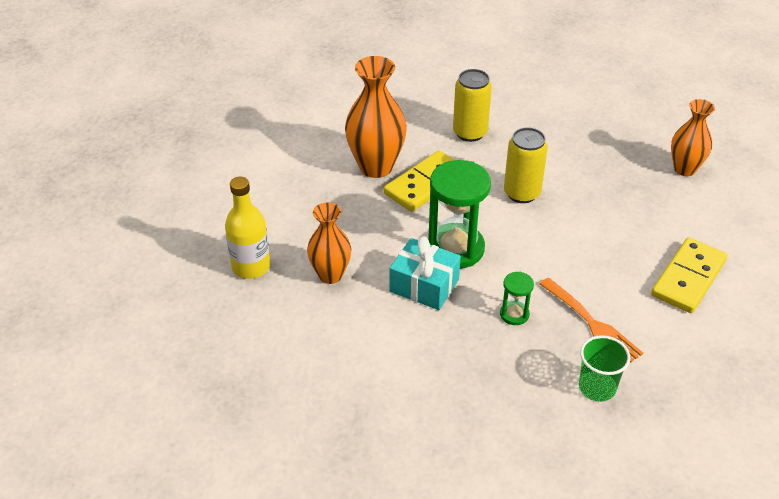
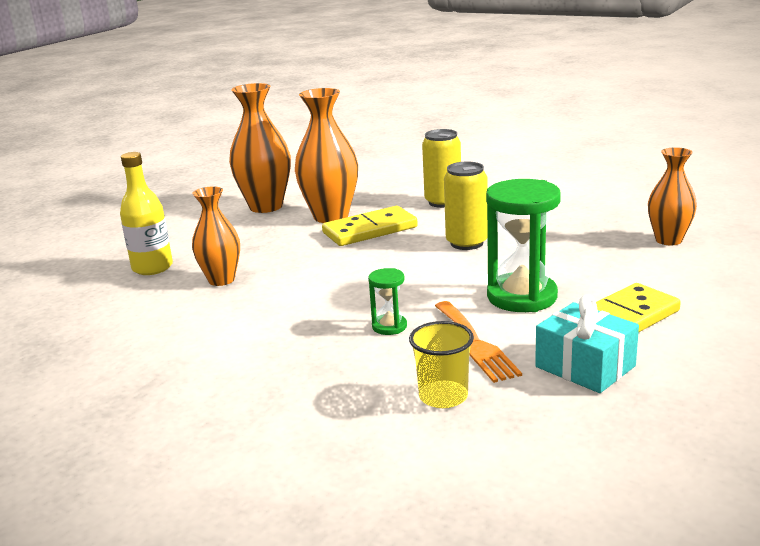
camera: 20 degrees right, 20 degrees down
(301, 157) = (266, 206): none -> orange vase
(424, 285) = (309, 296): turquoise gift -> turquoise gift (585, 366)
(456, 248) = (364, 274): green hourglass -> green hourglass (522, 297)
(597, 387) = (443, 396): green cup -> yellow cup

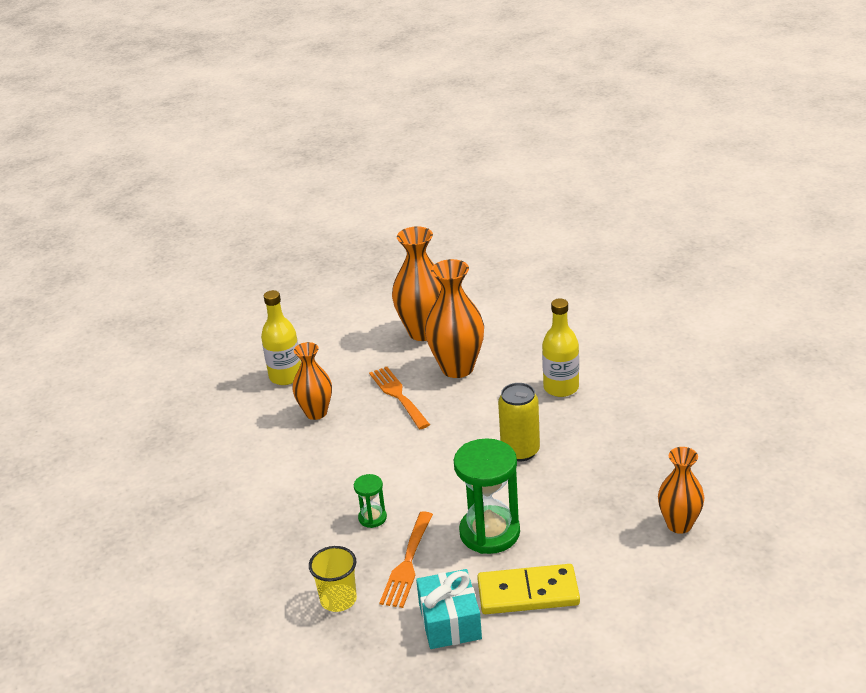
camera: 35 degrees right, 10 degrees up
(295, 246) = (398, 395): none -> orange fork
(370, 230) = (467, 400): yellow domino -> none
(443, 202) = (561, 388): yellow can -> yellow bottle

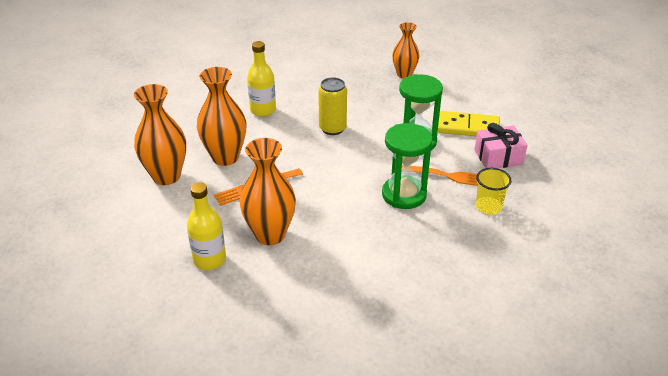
camera: 95 degrees left, 5 degrees up
(316, 413) = (270, 234): orange vase -> orange vase, size x1.54
(372, 518) = (404, 194): green hourglass -> green hourglass, size x2.07
(450, 622) = (498, 157): turquoise gift -> pink gift
(528, 593) = (468, 127): yellow domino -> yellow domino turned 75 degrees counterclockwise

